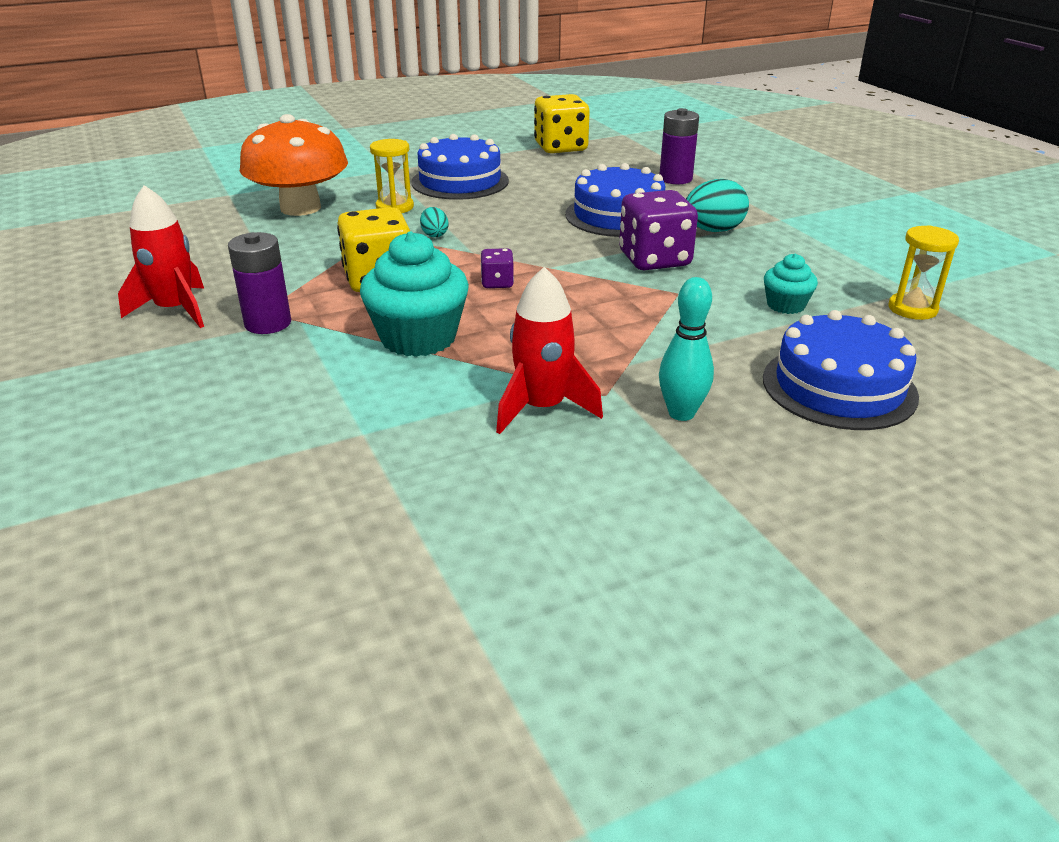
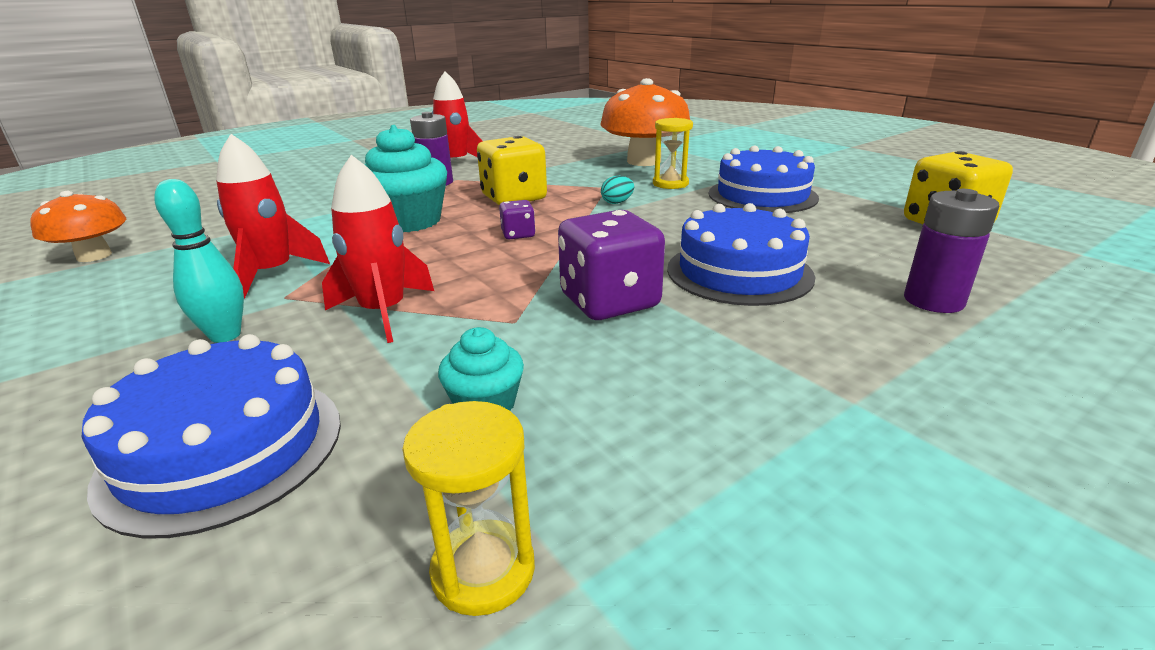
camera: 80 degrees right, 5 degrees down
(409, 572) = (94, 256): none -> orange mushroom
(652, 342) = (383, 312): none -> red rocket
(713, 230) = (740, 338): turquoise egg -> none

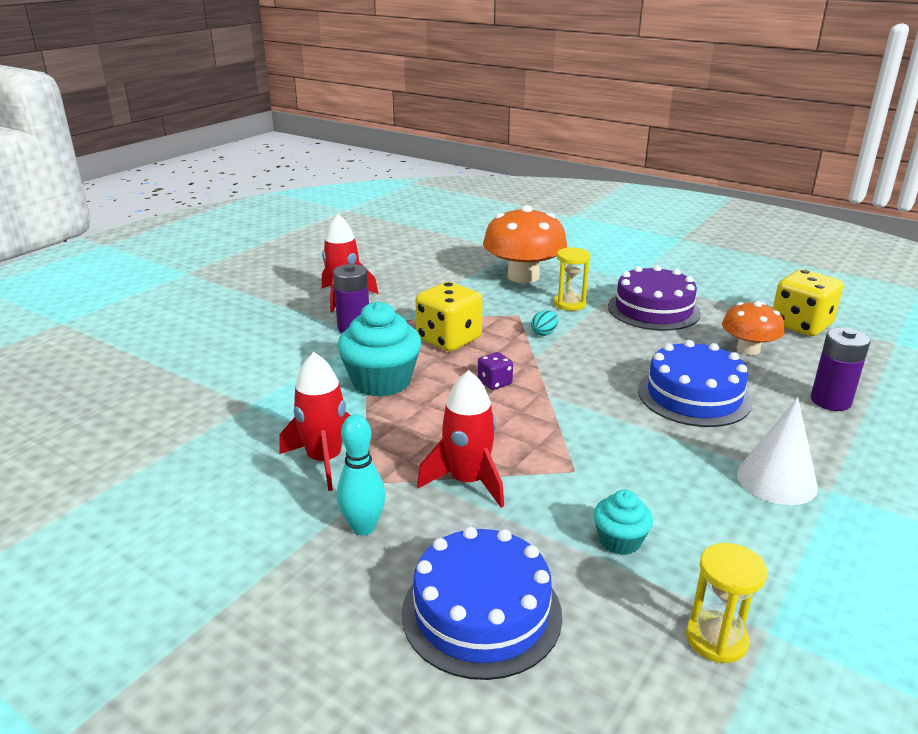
camera: 20 degrees left, 0 degrees up
(94, 256) = (113, 471): orange mushroom -> orange mushroom (748, 349)
(609, 302) = (626, 440): purple dice -> none
(762, 195) = (653, 310): blue cake -> purple cake
(776, 375) = (776, 480): none -> white cone

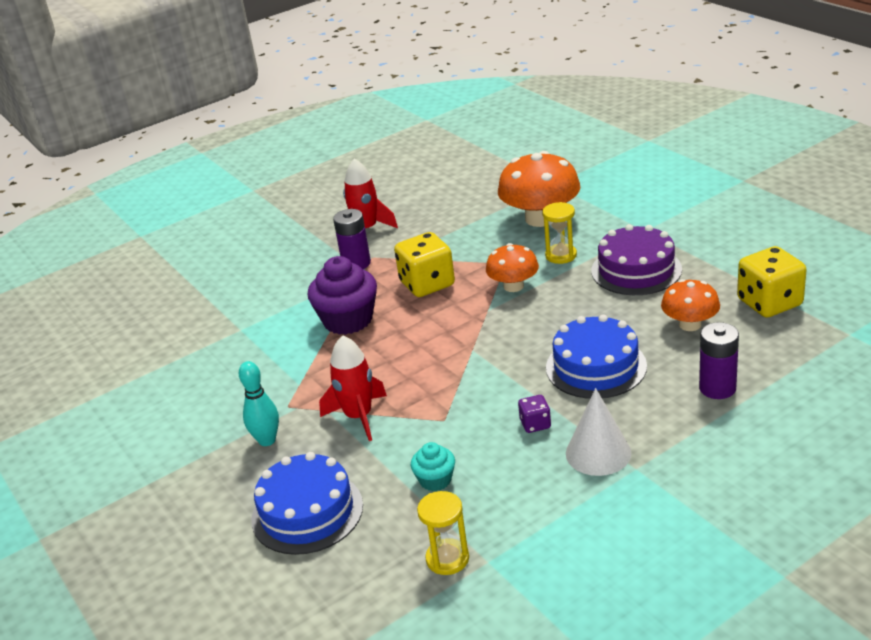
camera: 25 degrees right, 5 degrees up
(325, 460) = (269, 384): red rocket -> none
(381, 381) = (348, 320): turquoise cupcake -> purple cupcake
(494, 383) = (436, 332): purple dice -> purple dice (535, 424)
(544, 333) = (513, 286): turquoise egg -> orange mushroom

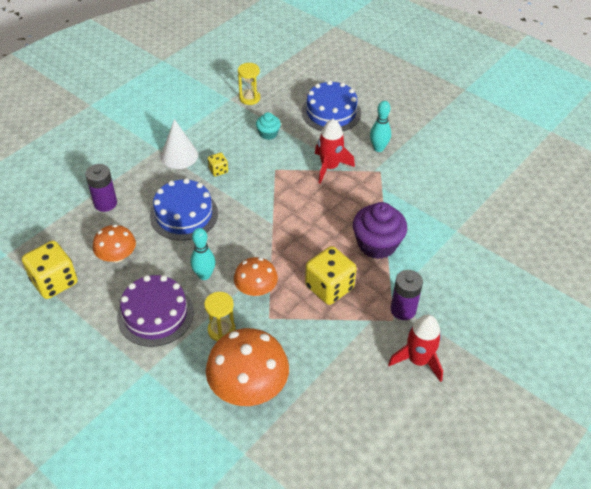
camera: 160 degrees right, 15 degrees up
(535, 424) = (218, 170): purple dice -> yellow dice
(574, 301) = (204, 275): none -> turquoise bowling pin

